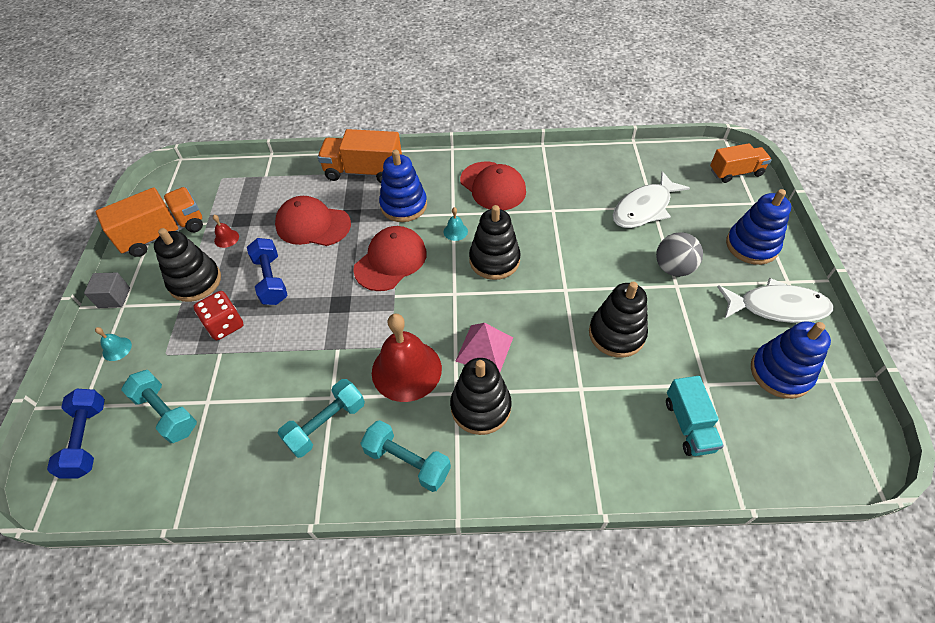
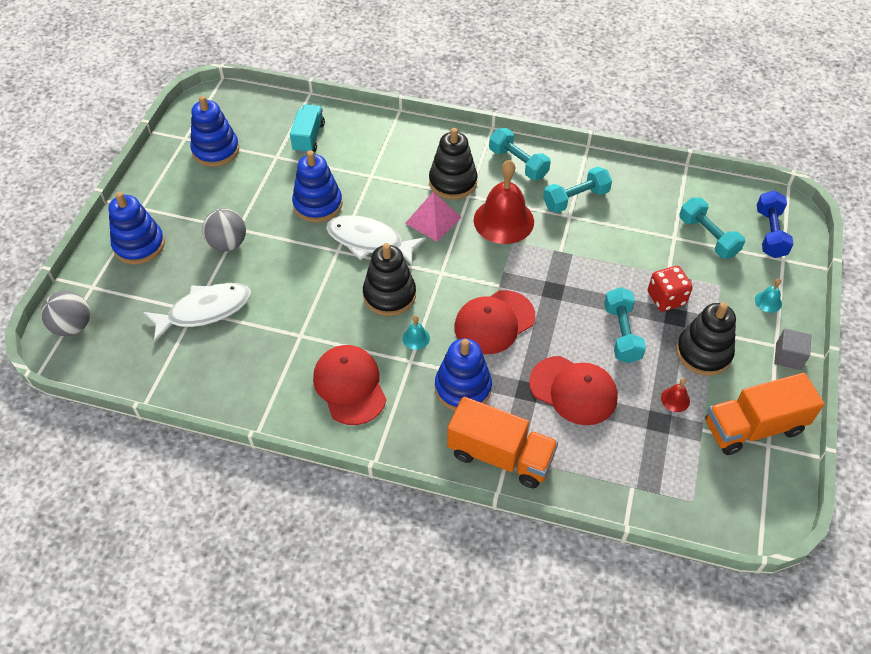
camera: 165 degrees left, 0 degrees up
(271, 280) = (622, 333): blue dumbbell -> turquoise dumbbell
(616, 334) = (318, 204): black stacking toy -> blue stacking toy
(735, 172) = (72, 326): orange truck -> grey ball
(776, 307) = (172, 191): white fish -> white fish (369, 241)

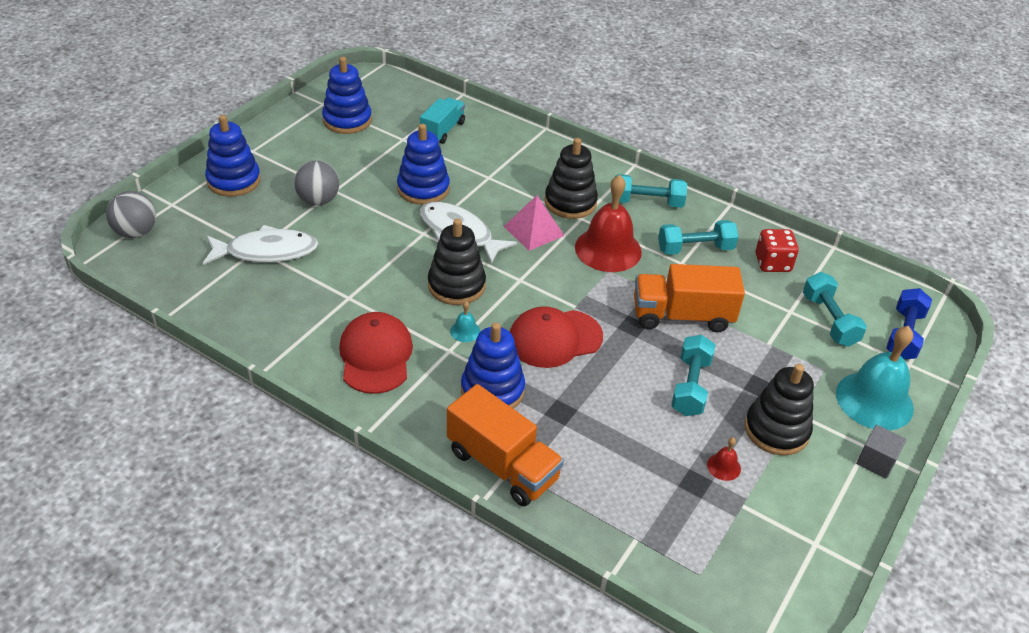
camera: 15 degrees right, 10 degrees down
(518, 163) = (647, 202): turquoise dumbbell -> turquoise dumbbell turned 60 degrees counterclockwise
(573, 390) = (611, 426): red cap -> none
(666, 298) = (755, 366): red dice -> red dice (772, 263)
(753, 427) = (804, 520): orange truck -> orange truck (682, 316)
(768, 301) = (874, 400): turquoise bell -> turquoise bell, size x2.42

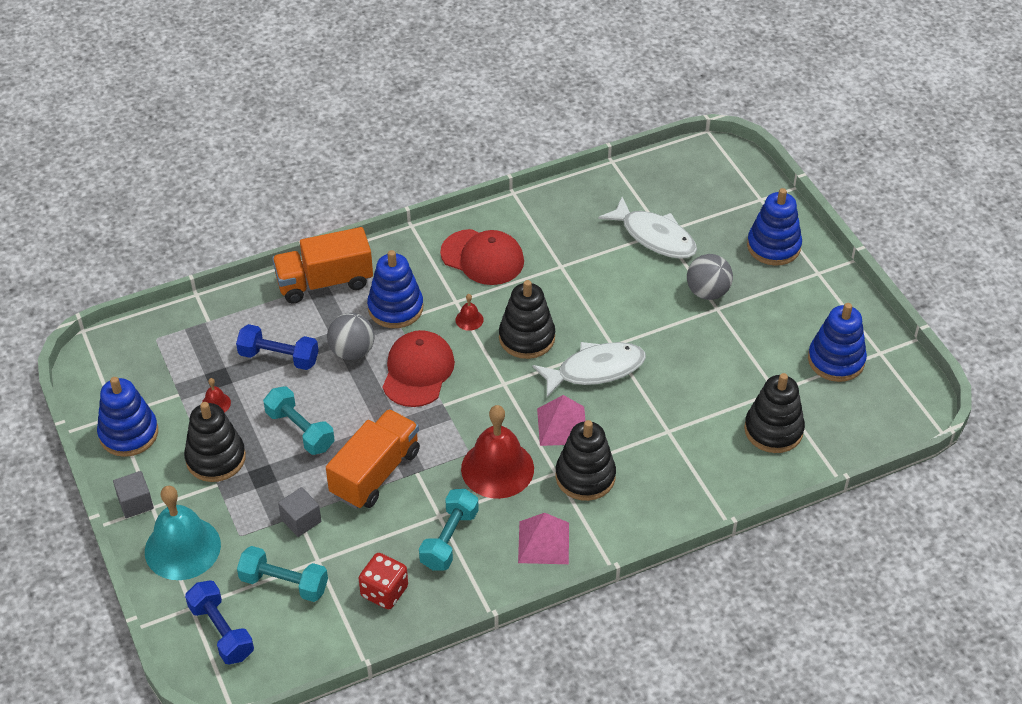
camera: 125 degrees right, 5 degrees up
(136, 232) = (732, 169): grey ball -> grey ball (352, 351)
(266, 251) = (654, 236): white fish -> white fish turned 75 degrees counterclockwise
(423, 189) = (679, 372): blue stacking toy -> blue stacking toy (129, 433)
(442, 131) = (773, 430): turquoise truck -> black stacking toy
(465, 331) = (469, 319): turquoise bell -> red bell
(627, 448) = (279, 357): none -> blue dumbbell
(647, 202) = (543, 542): turquoise dumbbell -> pink pyramid
(770, 339) = (301, 520): none -> grey cube

